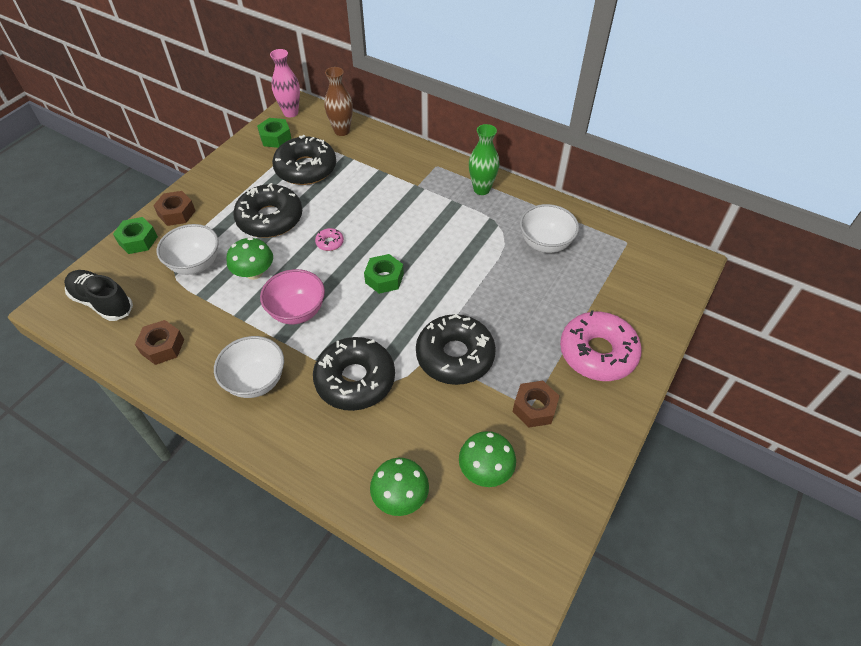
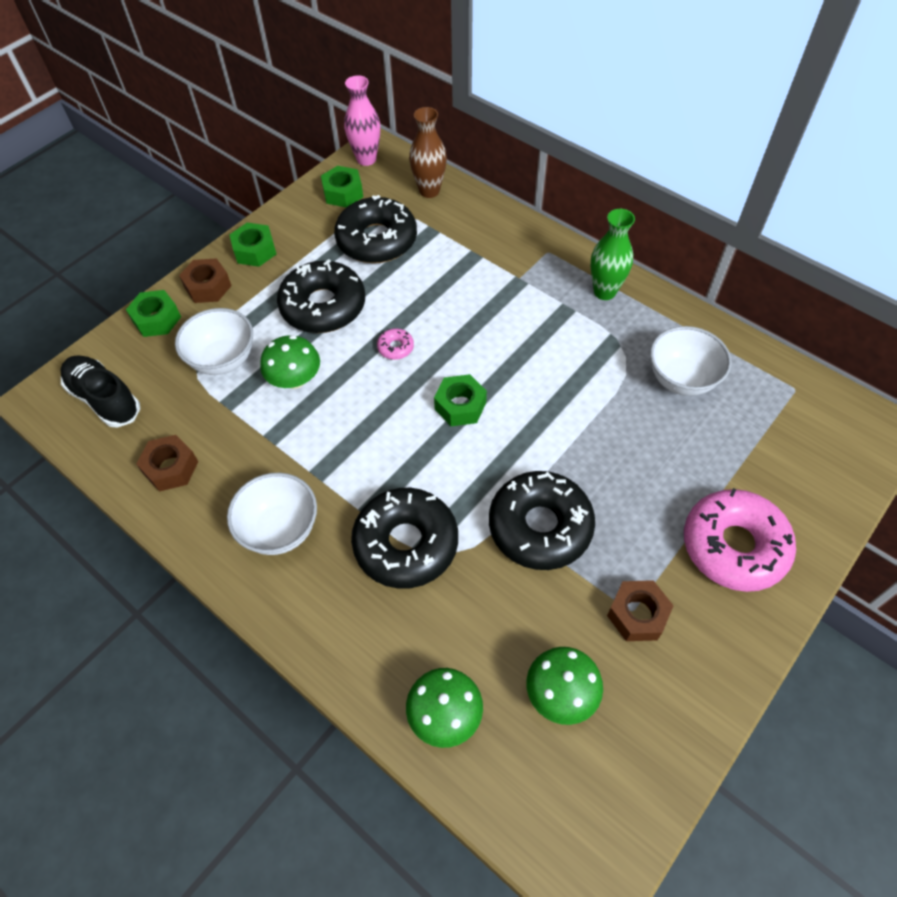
camera: 10 degrees right, 5 degrees up
(211, 184) = (255, 251): none -> green nut
(297, 311) = (343, 439): pink bowl -> none

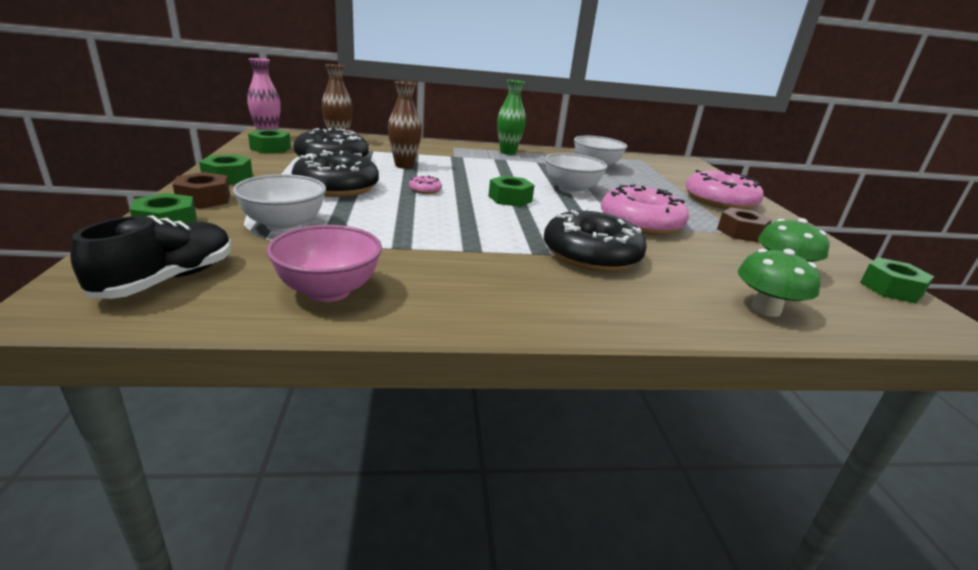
camera: 50 degrees left, 30 degrees down
(105, 399) = (168, 279): black shoe -> black shoe turned 120 degrees clockwise
(171, 468) = (328, 291): brown nut -> pink bowl
(280, 529) = (496, 283): white bowl -> white bowl (571, 190)
(295, 379) = (371, 218): green mushroom -> none
(434, 282) = (404, 165): none -> brown vase
(540, 526) = (640, 223): black donut -> pink donut
(639, 803) = (891, 289): none -> green nut

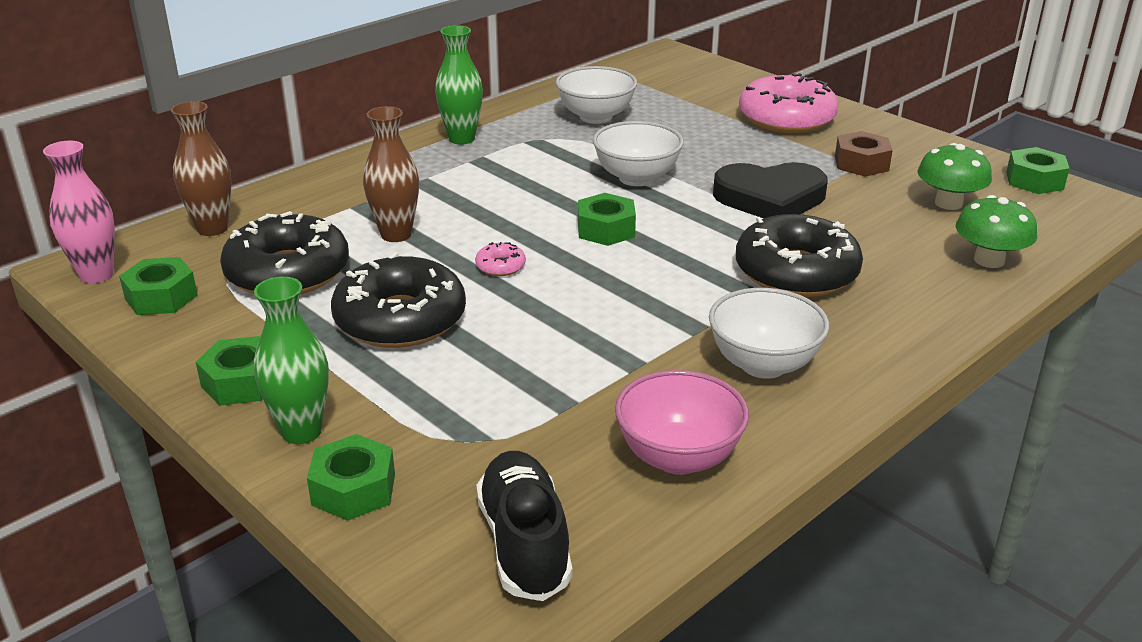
camera: 35 degrees left, 5 degrees up
(204, 199) = (301, 431): brown nut -> green vase
(284, 225) = (475, 411): white bowl -> white bowl (763, 364)
(640, 223) = (770, 198): pink donut -> black heart

